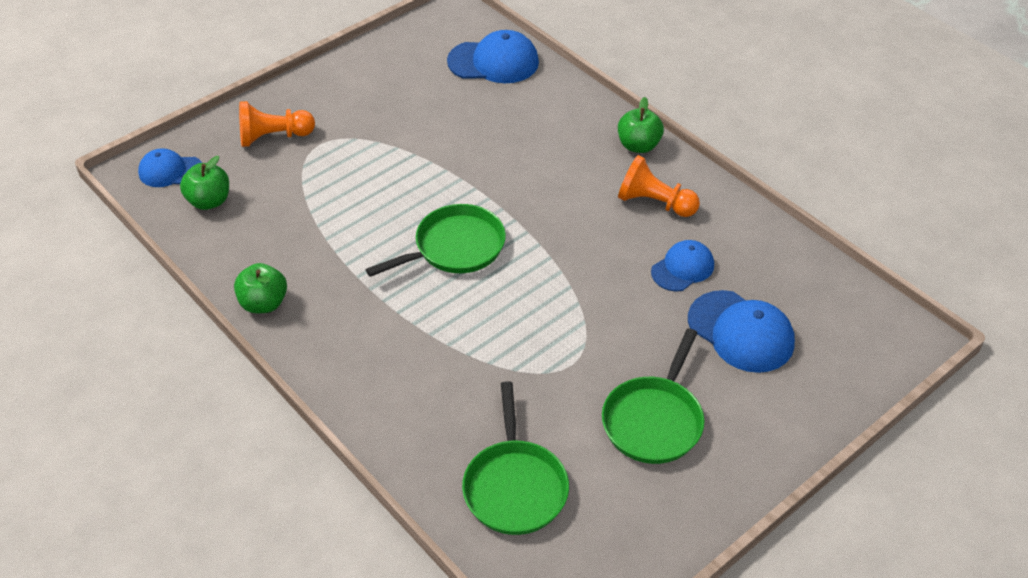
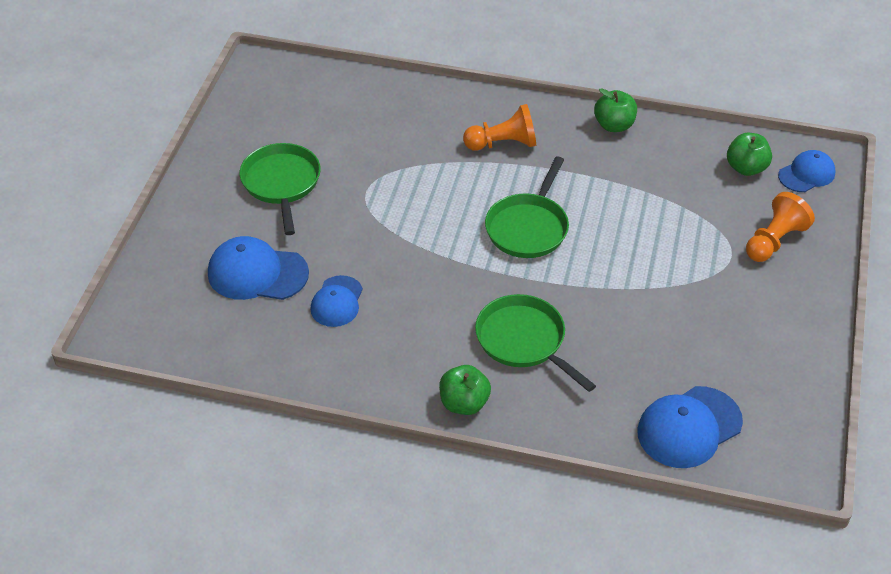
camera: 145 degrees right, 0 degrees up
(515, 486) = (343, 108): green pan -> green pan (524, 341)
(654, 203) = (403, 350): orange pawn -> orange pawn (503, 144)

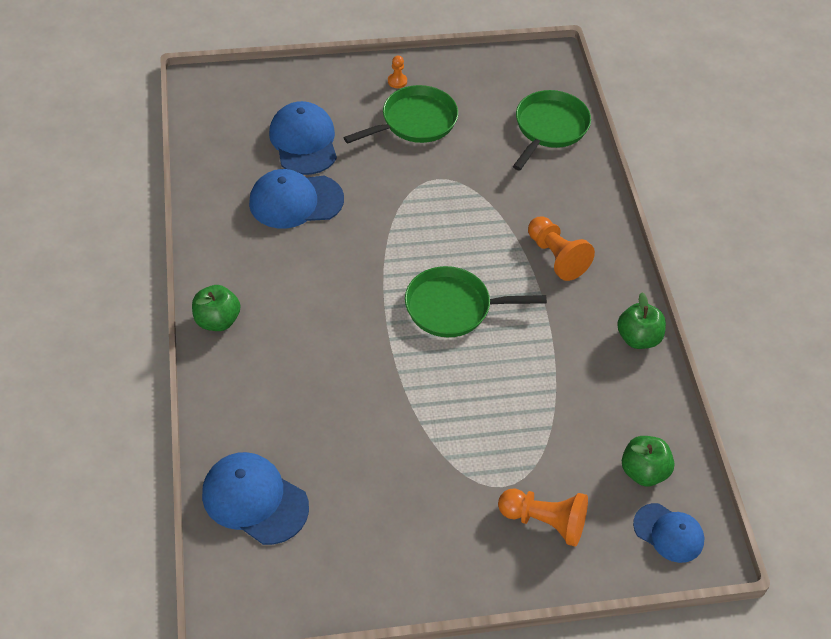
camera: 65 degrees right, 5 degrees up
(217, 180) = (397, 81): none -> orange pawn
(337, 302) = (295, 201): blue cap -> blue cap, size x1.56
(524, 341) = (308, 343): green pan -> green pan (549, 128)

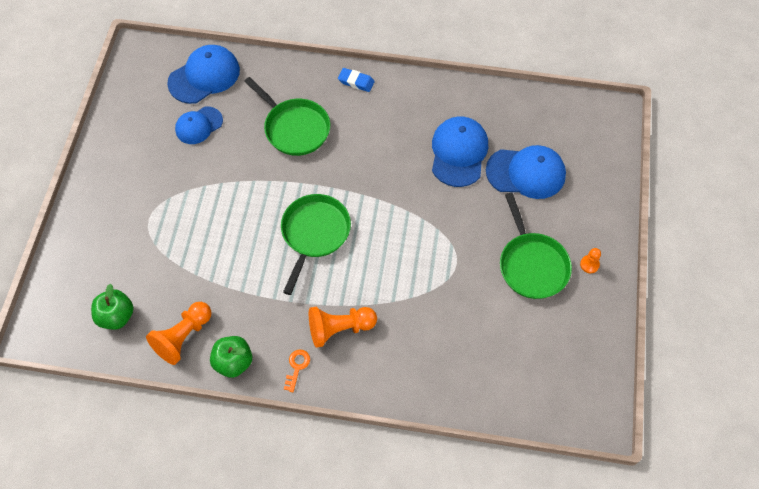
camera: 110 degrees right, 10 degrees up
(217, 321) = (356, 82): green apple -> blue eraser
(544, 522) = (110, 236): orange pawn -> orange pawn (183, 337)
(549, 128) = (497, 380): green pan -> green pan (294, 128)
(615, 282) = (297, 367): none -> orange key
(668, 533) = (62, 313): blue cap -> blue cap (199, 125)

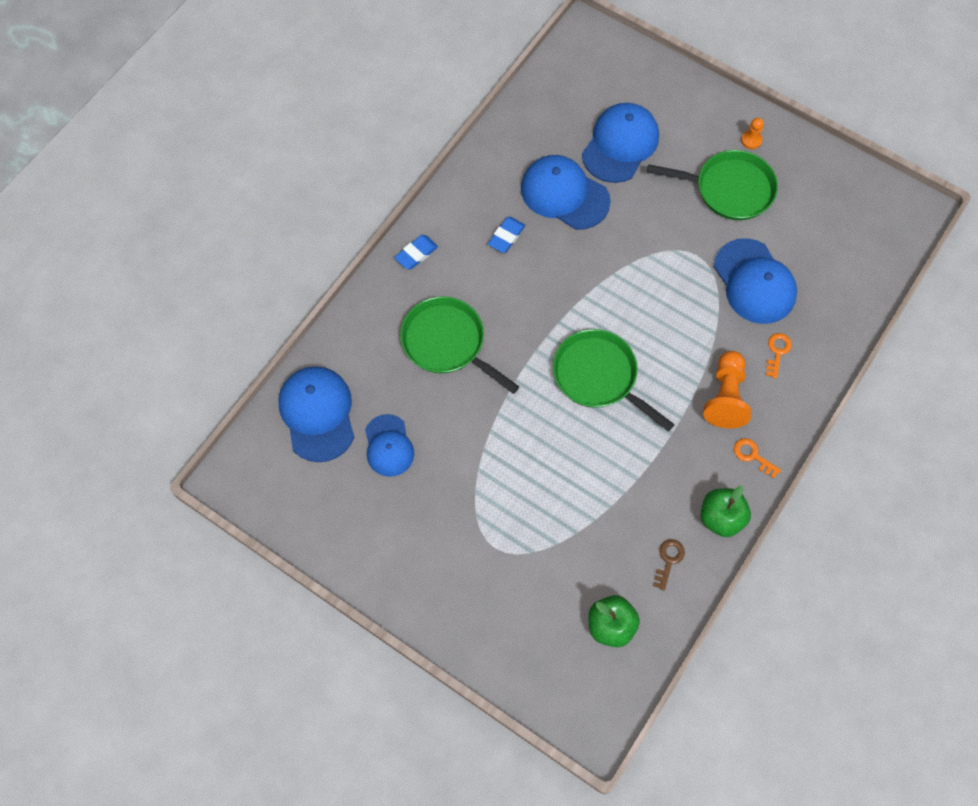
camera: 65 degrees left, 5 degrees up
(183, 337) = (668, 560): orange pawn -> brown key
(294, 128) = (447, 343): green pan -> green pan turned 120 degrees counterclockwise
(399, 353) = (777, 352): none -> orange key
(401, 130) = (506, 236): none -> blue eraser
(455, 314) = (754, 282): none -> blue cap

